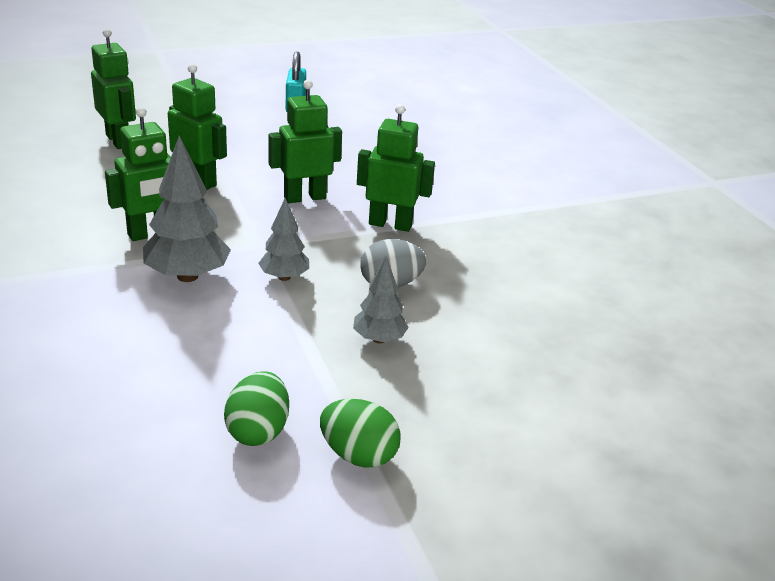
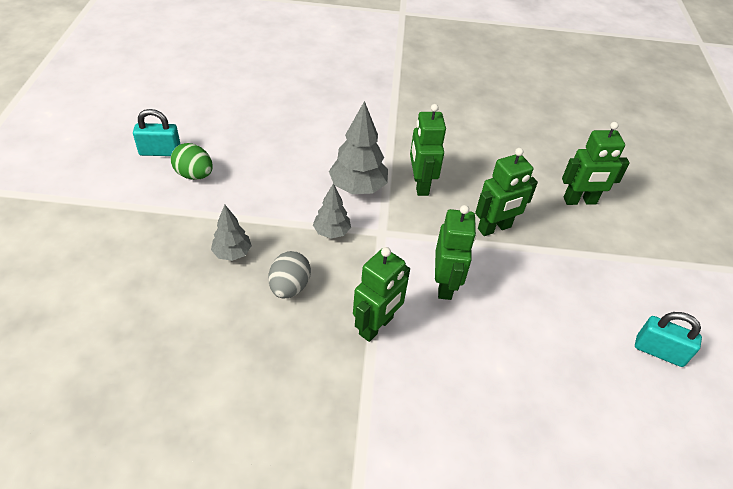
camera: 115 degrees right, 15 degrees up
(225, 498) = (160, 152): none -> turquoise padlock
(358, 455) = (145, 204): green egg -> none

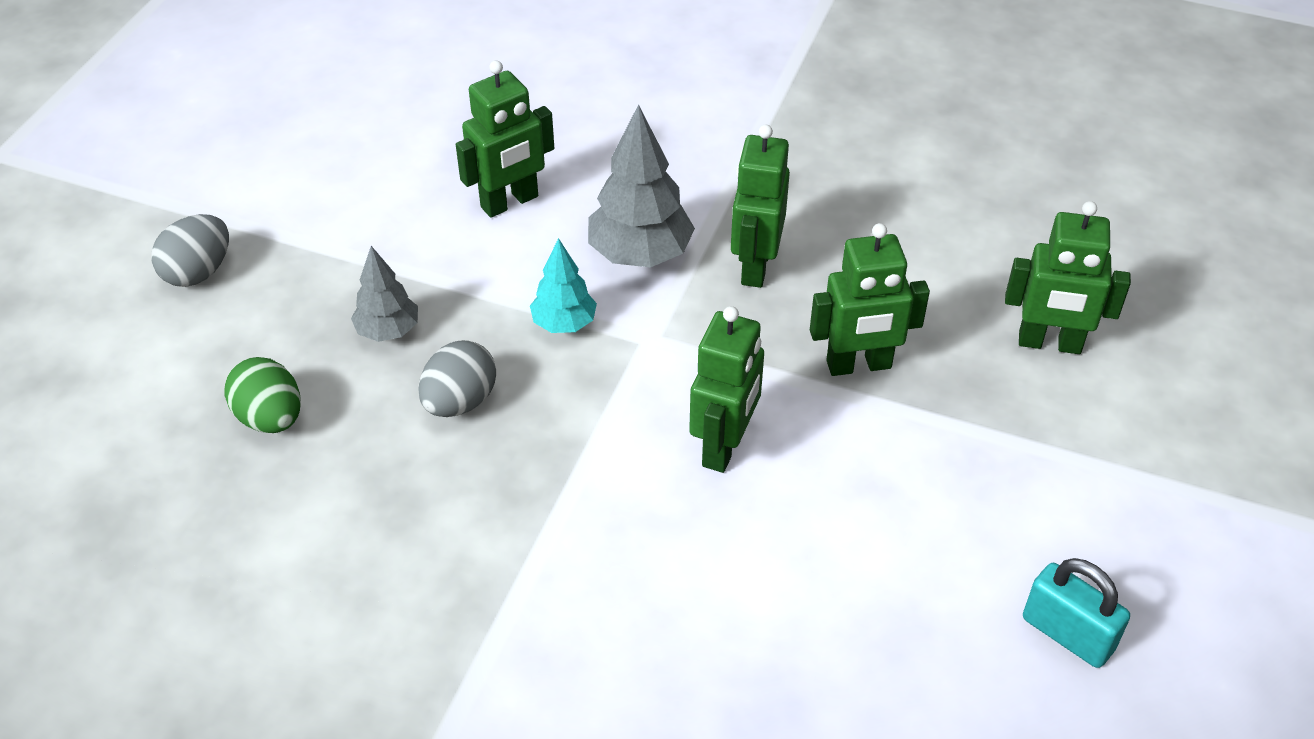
camera: 20 degrees right, 0 degrees up
(103, 238) = (198, 272): none -> grey egg
(160, 152) = (330, 143): turquoise padlock -> none
(194, 175) = (372, 190): green egg -> green egg (270, 418)
(331, 232) = (564, 323): grey tree -> turquoise tree
(376, 326) = (577, 491): green robot -> green robot (510, 202)

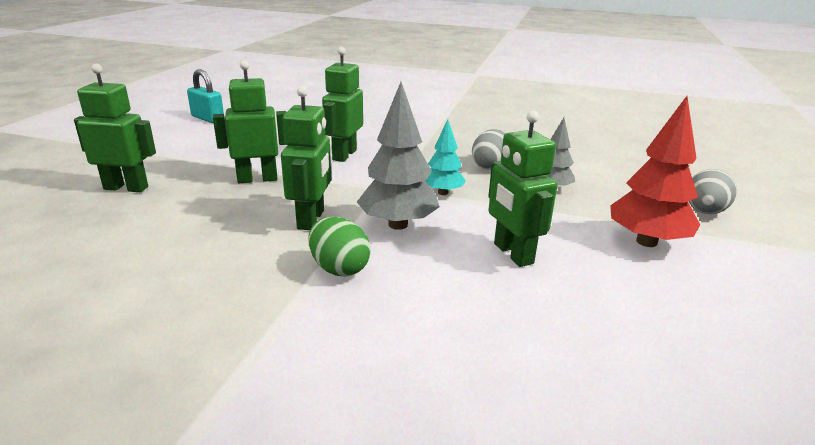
camera: 175 degrees right, 20 degrees down
(270, 418) = (586, 161): green egg -> green egg (339, 268)
(333, 218) = (646, 241): none -> red tree
(510, 202) = (512, 254): green robot -> green robot turned 75 degrees counterclockwise

